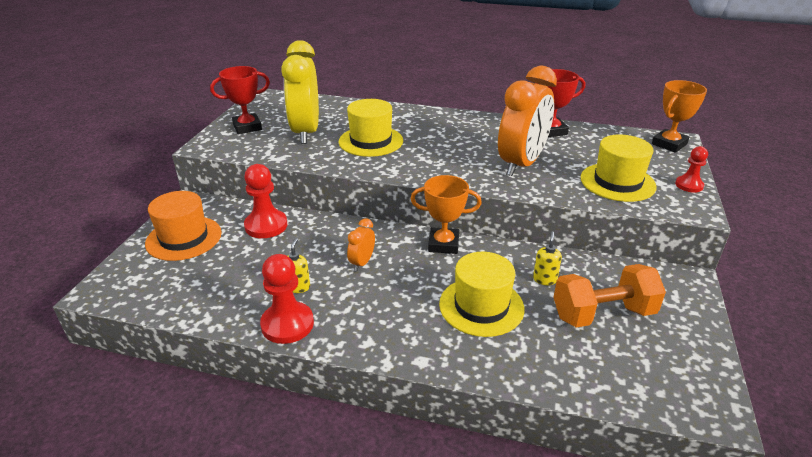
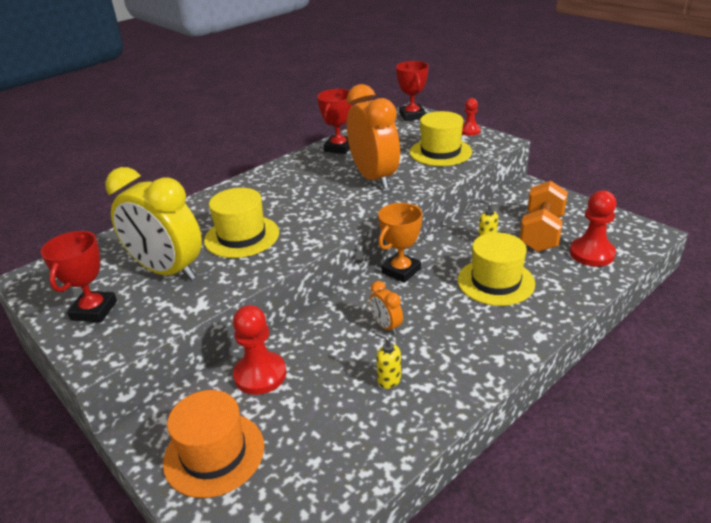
camera: 55 degrees left, 0 degrees up
(287, 324) = (440, 404): red pawn -> red pawn (591, 253)
(669, 144) = (412, 116): orange trophy -> red trophy

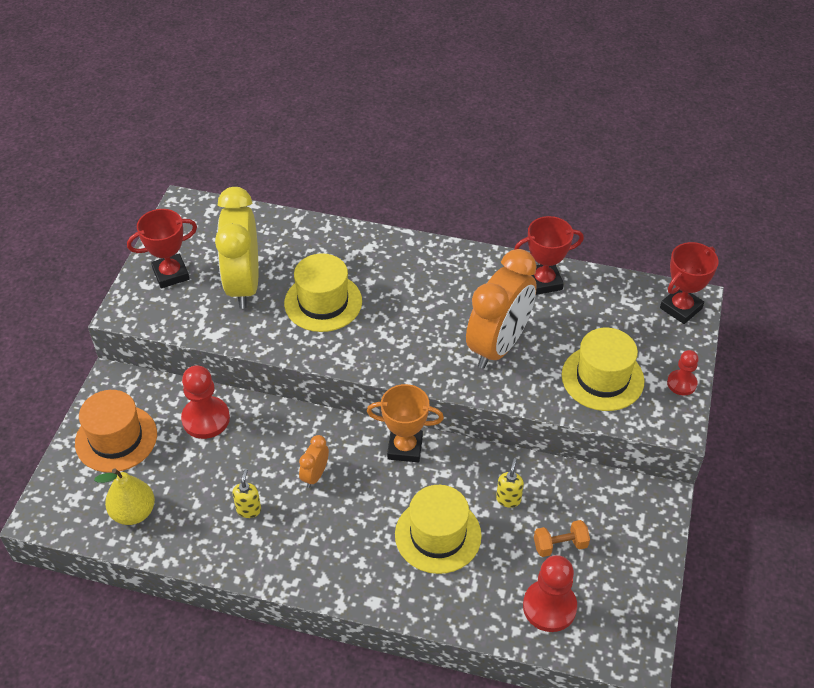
camera: 55 degrees right, 15 degrees up
(322, 471) = (134, 512): none -> yellow pear
(541, 233) = (560, 545): orange dumbbell -> orange dumbbell, size x0.53

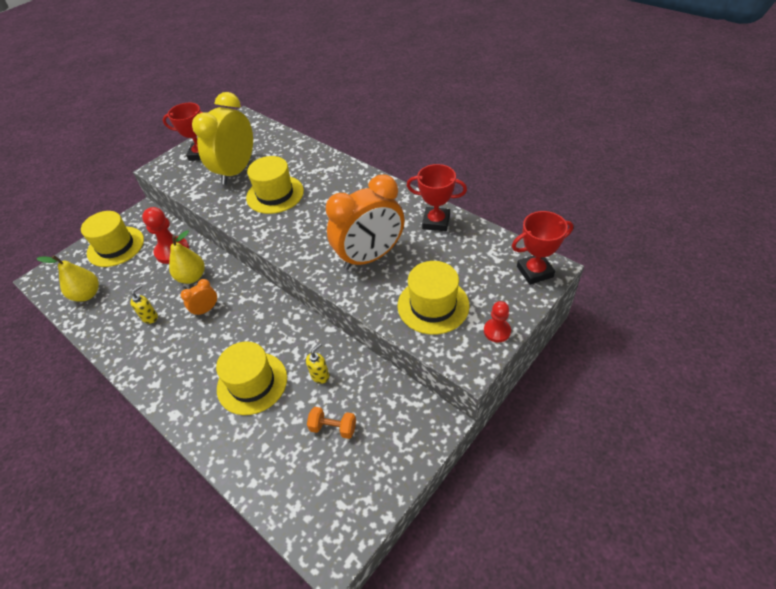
camera: 30 degrees right, 0 degrees up
(116, 438) = (115, 246): orange hat -> yellow hat
(262, 442) = (192, 277): none -> yellow pear
(405, 448) = (276, 312): orange trophy -> none
(549, 607) = (291, 475): red pawn -> none

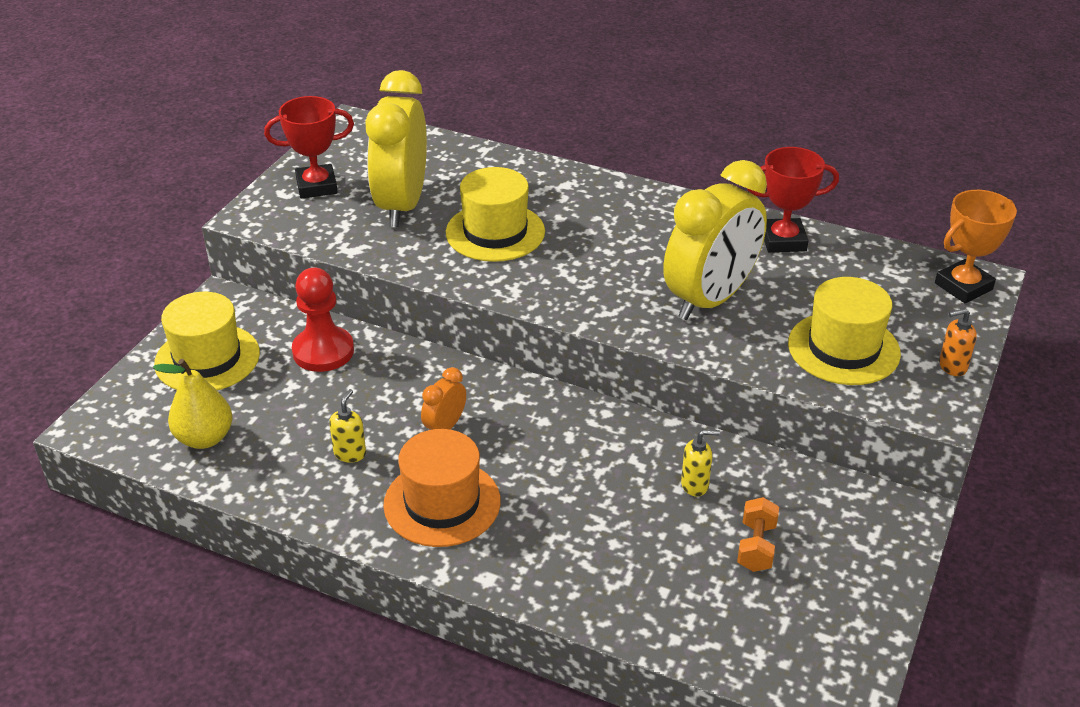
camera: 20 degrees left, 10 degrees down
(178, 359) = (442, 503): none -> orange hat
(192, 277) = (387, 384): yellow pear -> none
(252, 383) = (591, 513): yellow hat -> none
(320, 376) = (695, 485): yellow soap dispenser -> yellow soap dispenser turned 60 degrees clockwise
(333, 428) = (756, 547): orange dumbbell -> orange dumbbell turned 75 degrees counterclockwise
(370, 257) = (710, 300): orange clock -> yellow clock
(497, 331) = (952, 366): red pawn -> orange soap dispenser
(535, 271) = (963, 286): red trophy -> orange trophy

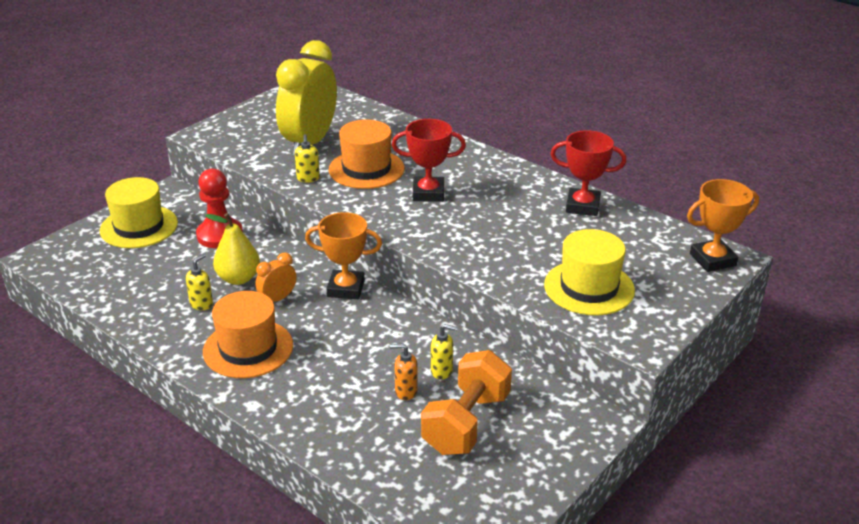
camera: 15 degrees right, 5 degrees down
(204, 438) = (109, 277): yellow pear -> yellow pear (238, 278)
(316, 186) = (257, 122): red trophy -> red trophy (428, 193)
(427, 258) = (308, 178): none -> yellow soap dispenser
(495, 232) = (366, 169): yellow hat -> orange hat
(524, 397) = (346, 288): none -> orange trophy
(710, 300) = (502, 238): yellow clock -> none
(756, 547) = (466, 423): orange dumbbell -> orange dumbbell, size x1.88
(952, 366) = (671, 315): orange soap dispenser -> orange soap dispenser (405, 391)

